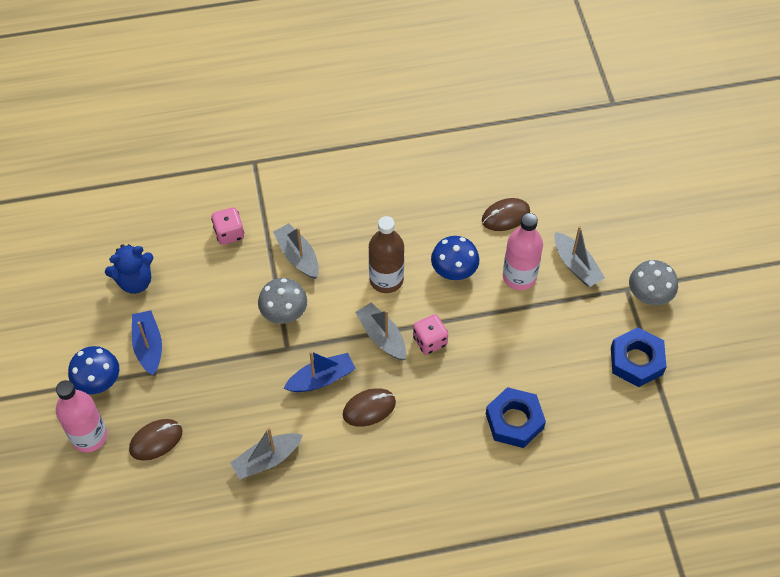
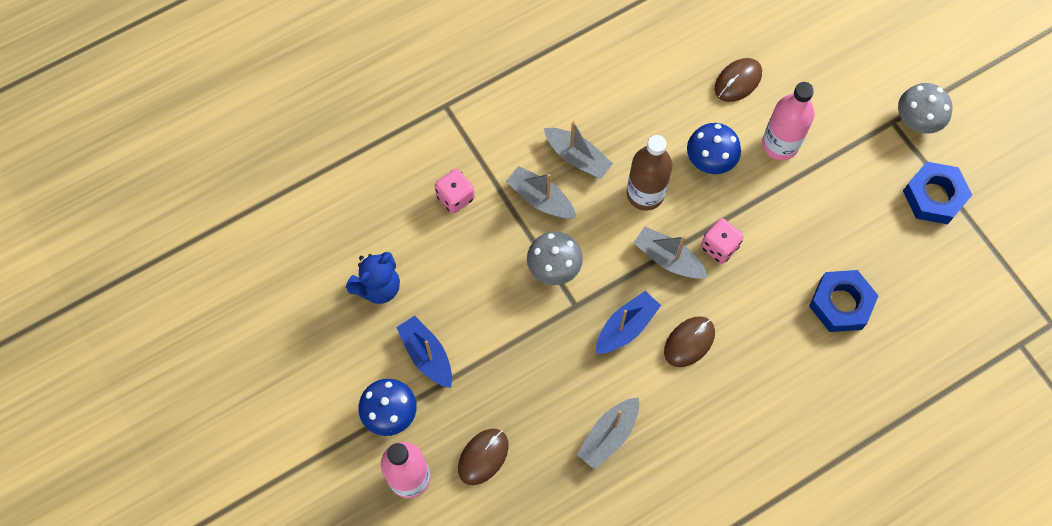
camera: 20 degrees left, 10 degrees up
(576, 265) = (832, 112): grey boat -> grey boat (577, 157)

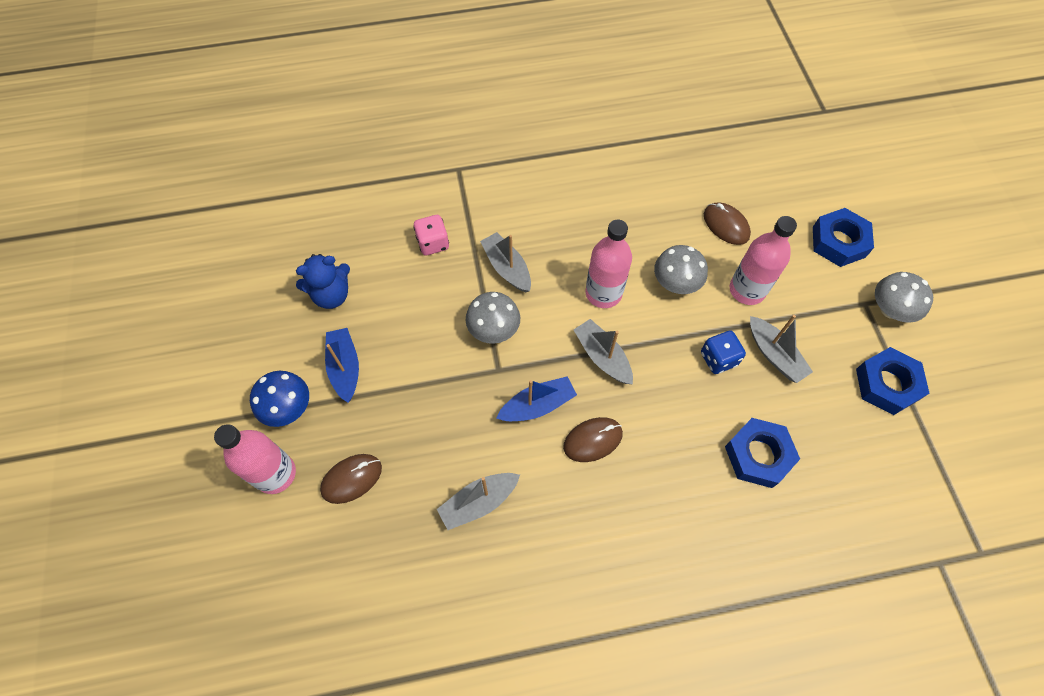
camera: 20 degrees right, 5 degrees down
(577, 157) = (554, 244): grey boat -> grey boat (774, 355)
(645, 194) = (603, 293): brown bottle -> pink bottle
(710, 159) = (676, 282): blue mushroom -> grey mushroom
(719, 246) = (655, 362): pink dice -> none
(738, 81) = (726, 225): brown mouse -> brown mouse turned 75 degrees clockwise
(776, 224) = (718, 359): none -> blue dice
(850, 64) = (838, 242): none -> blue nut

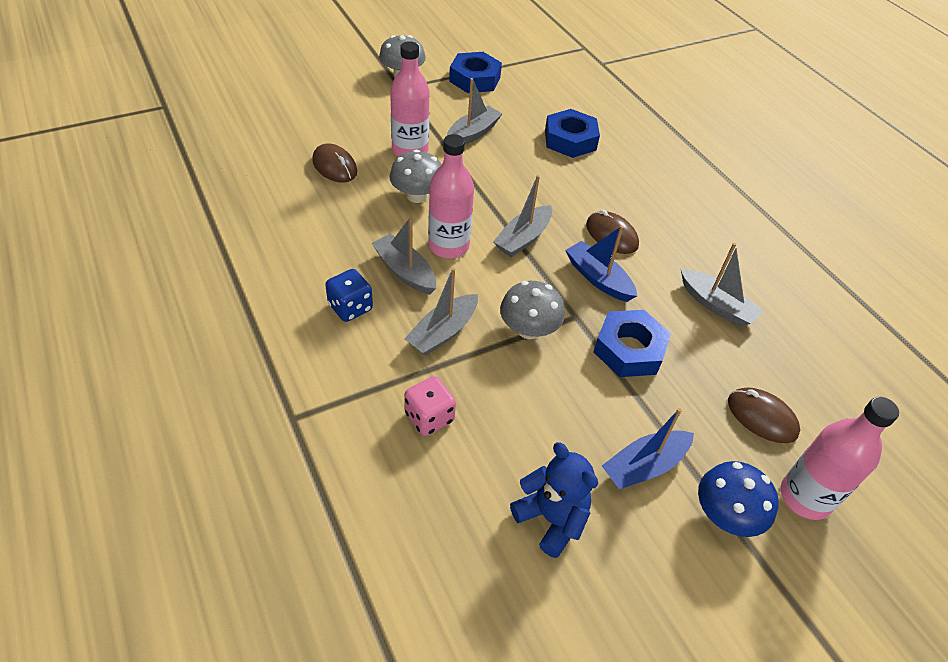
camera: 110 degrees left, 15 degrees down
(579, 255) = (405, 271): none -> grey boat
(718, 359) = (491, 164): blue dice -> blue dice (350, 307)
(726, 225) = (335, 166): brown mouse -> brown mouse turned 75 degrees counterclockwise
(838, 242) = (338, 99): blue nut -> blue nut (629, 349)

